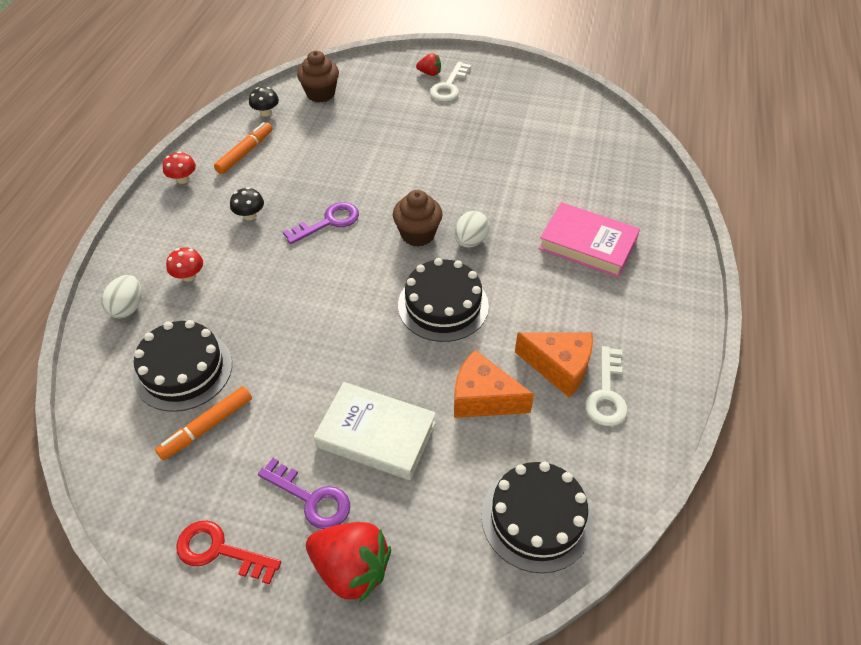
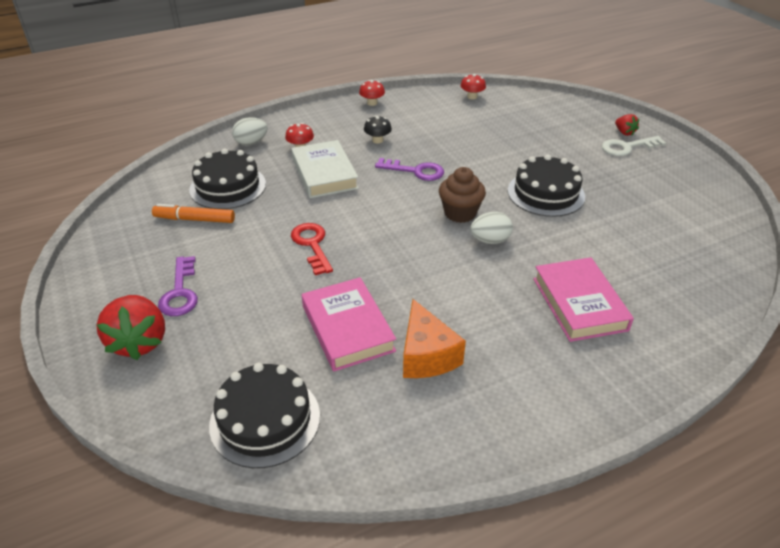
camera: 50 degrees right, 10 degrees down
(219, 551) = (109, 276): red key -> red key (312, 245)
(245, 153) = (426, 109): orange marker -> none
(266, 112) = (472, 97): black mushroom -> red mushroom
(320, 94) = (523, 105): brown cupcake -> none
(376, 435) = (259, 292): white book -> white book (324, 174)
(443, 305) = (410, 261): black cake -> black cake (546, 193)
(483, 398) = (347, 328): orange cheese -> pink book
(606, 394) = (433, 400): white key -> none

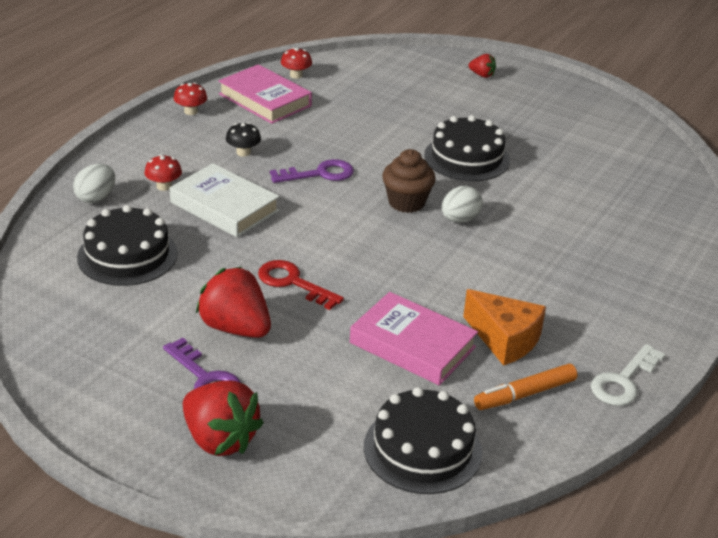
camera: 35 degrees left, 5 degrees down
(195, 219) = (131, 302): orange marker -> orange marker (525, 394)
(238, 263) = (235, 328): none -> red strawberry
(579, 304) = (585, 248): pink book -> pink book (265, 100)
(627, 147) = (497, 90): white key -> white key (623, 381)

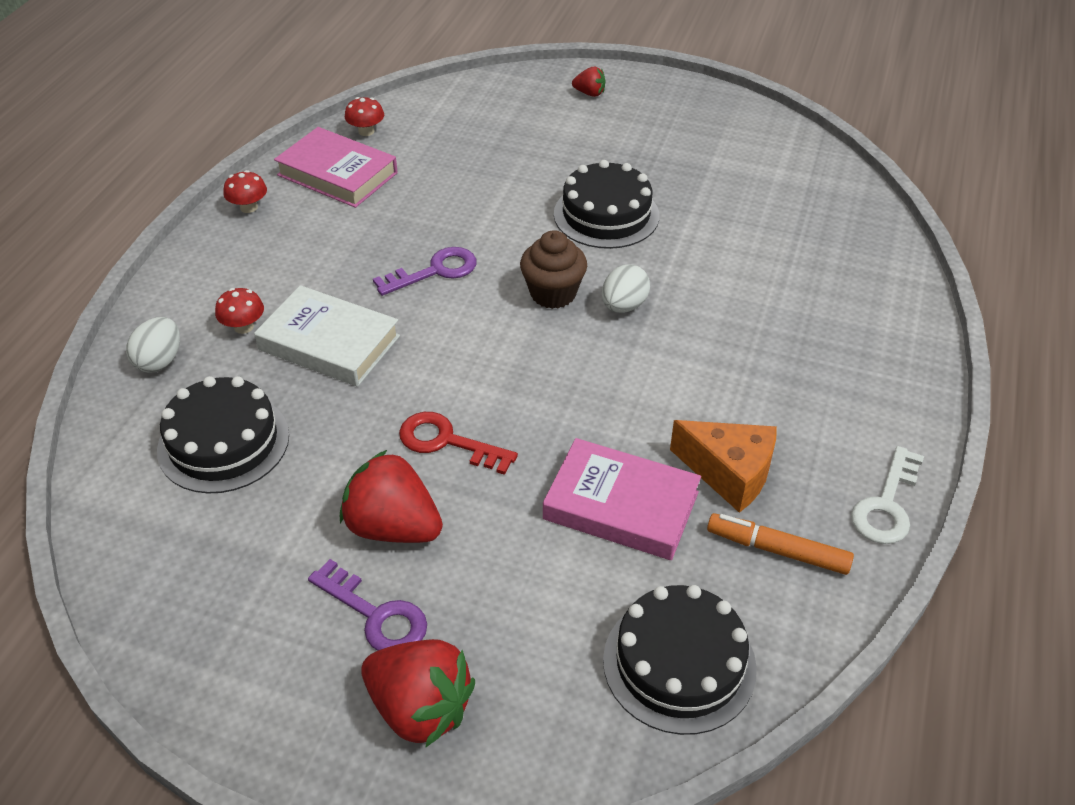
camera: 10 degrees left, 10 degrees up
(243, 152) = (331, 257): black mushroom -> none
(525, 394) = (777, 550): orange marker -> orange marker turned 60 degrees clockwise

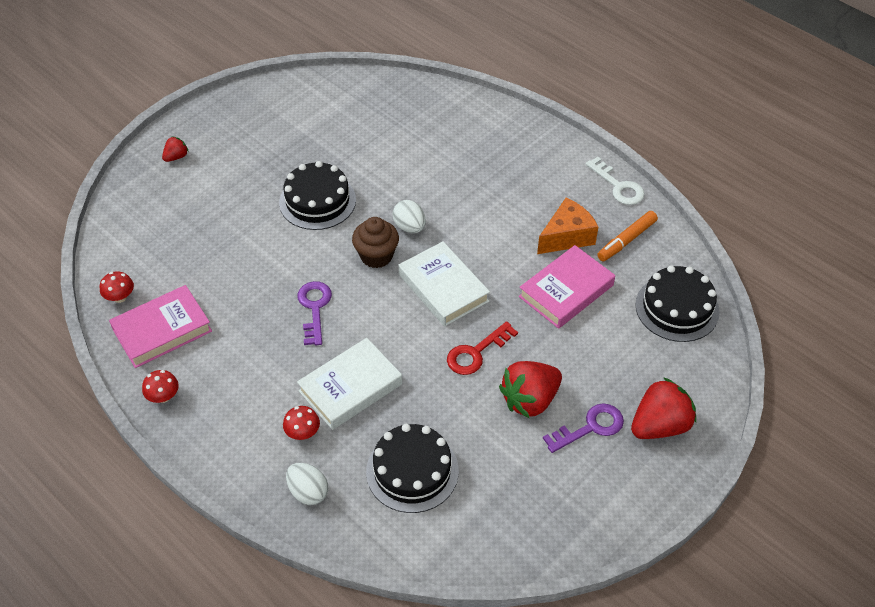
camera: 65 degrees left, 5 degrees up
(540, 372) = (443, 288): none -> white book

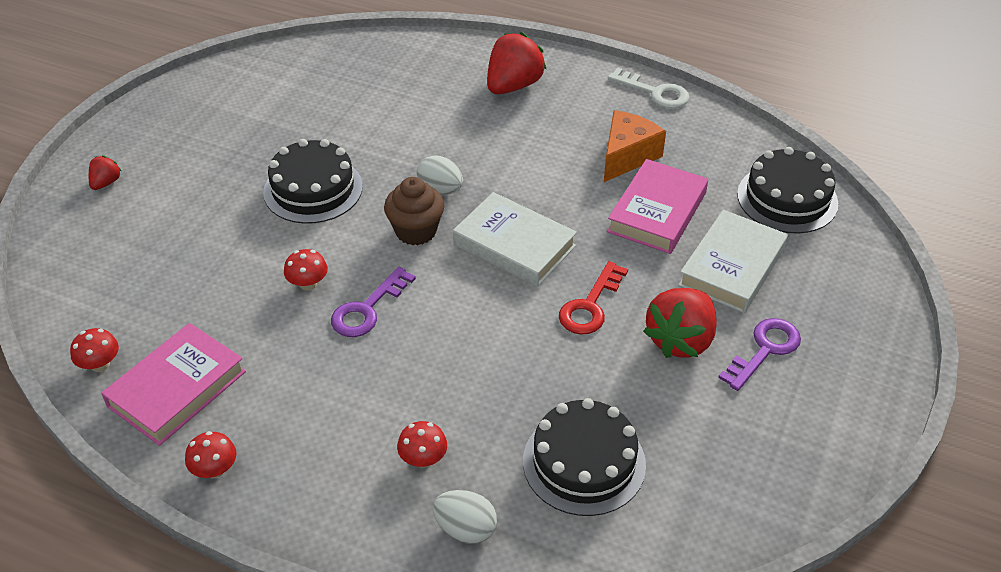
camera: 20 degrees left, 5 degrees down
(282, 276) = (308, 284): none -> red mushroom
(314, 308) = (367, 309): purple key -> purple key turned 120 degrees counterclockwise
(350, 387) = (458, 387): white book -> white book (732, 267)
(626, 240) = (694, 144): orange marker -> none
(659, 425) = (839, 326): red strawberry -> red strawberry (513, 86)

